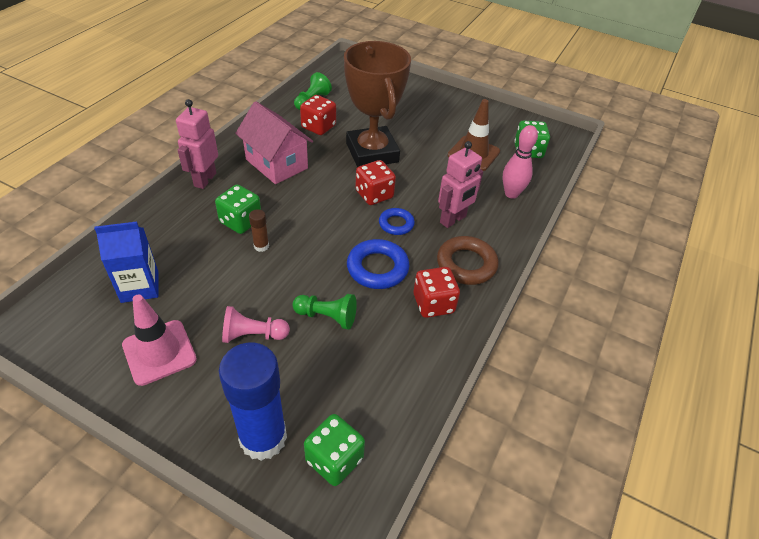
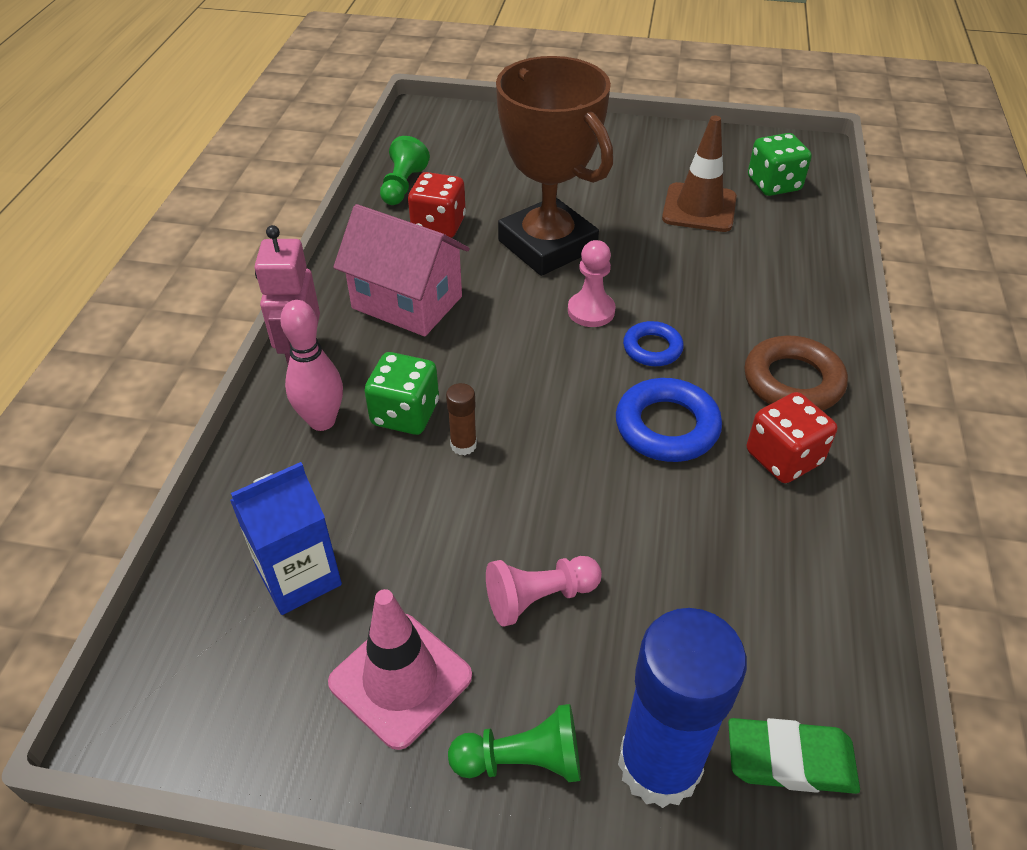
camera: 15 degrees left, 0 degrees up
(327, 317) = (637, 529): green pawn -> green pawn (522, 760)
(334, 459) = (790, 760): green dice -> green eraser
(374, 195) = (591, 311): red dice -> pink pawn
(453, 220) = (732, 318): pink robot -> none
(511, 194) = (790, 255): pink bowling pin -> pink bowling pin (322, 421)

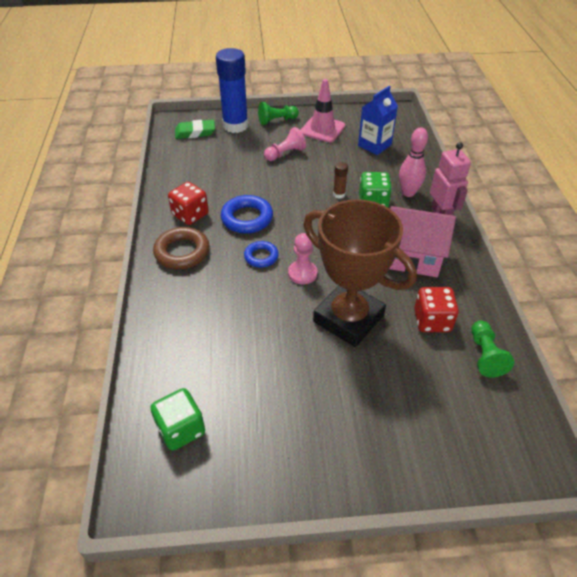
camera: 165 degrees right, 0 degrees up
(699, 208) = (245, 382): brown traffic cone -> none

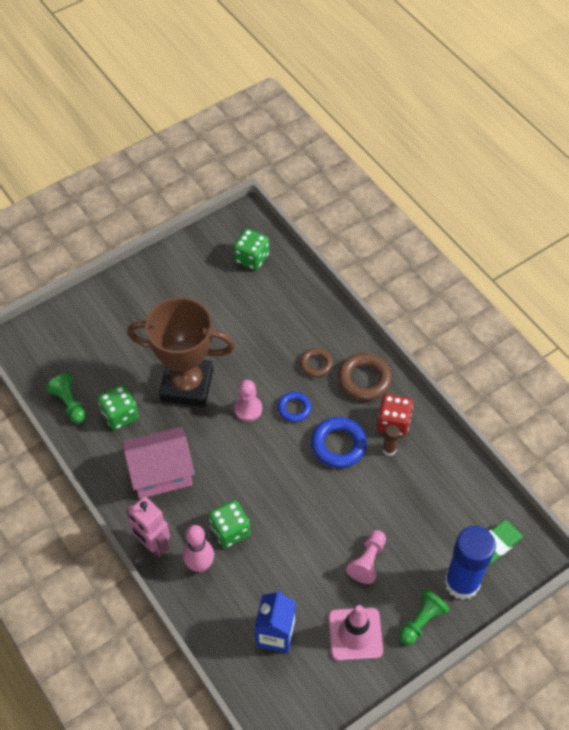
camera: 150 degrees right, 10 degrees up
(212, 282) = (316, 364): none -> brown ring
(339, 194) = (270, 524): brown glue stick -> brown glue stick (389, 449)
(432, 321) = (120, 415): red dice -> green dice

